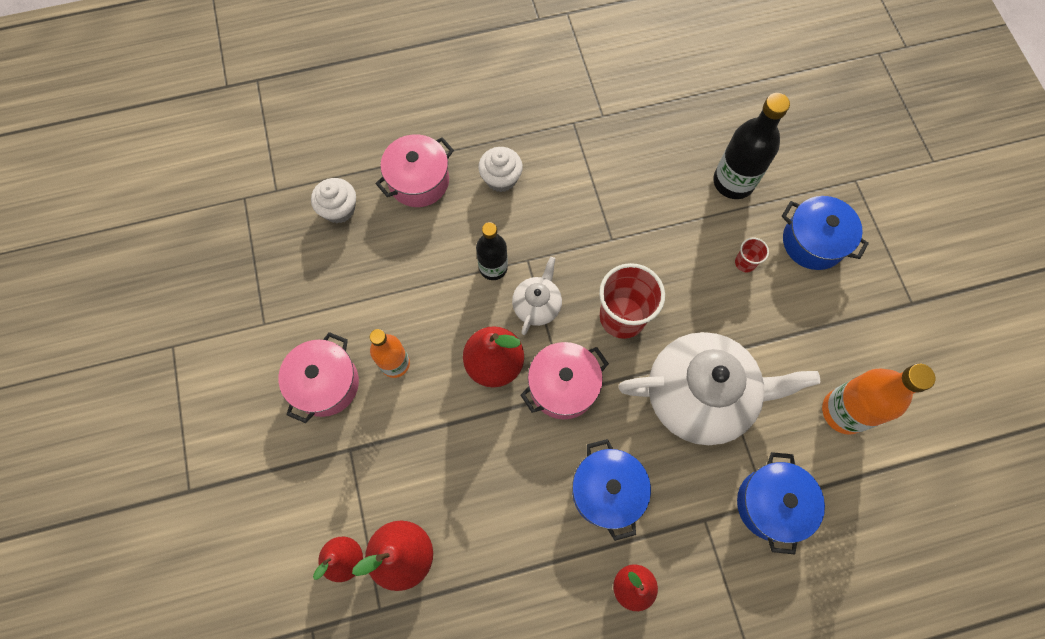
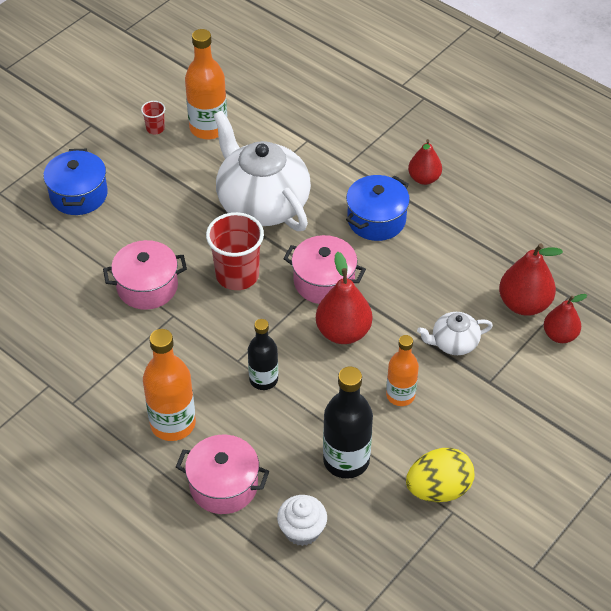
camera: 125 degrees left, 20 degrees down
(290, 328) = (438, 489): none -> yellow egg
(325, 384) = (458, 431): pink pot -> pink pot (147, 287)
(501, 178) = (173, 424): white cupcake -> orange bottle
(537, 305) = (272, 332): white teapot -> white teapot (454, 343)
(733, 182) = (56, 264): black bottle -> black bottle (346, 460)
(745, 263) = (129, 225): red cup -> red cup (155, 128)
(771, 504) = (307, 137): blue pot -> none

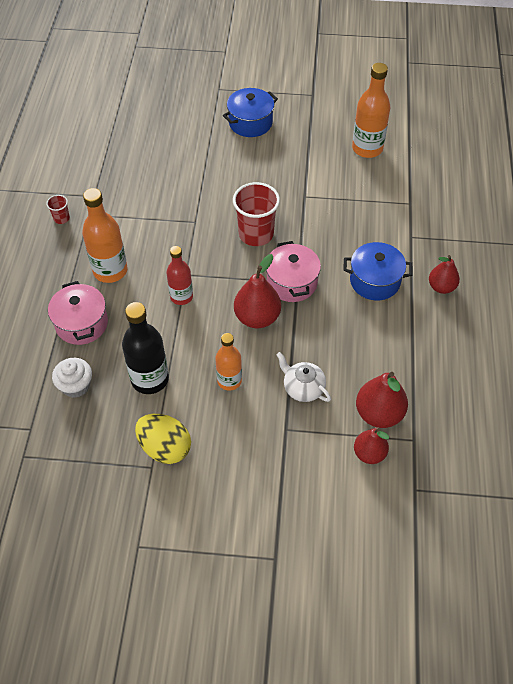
camera: 55 degrees right, 5 degrees up
(147, 287) = (207, 196): pink pot -> none
(155, 128) = (340, 124): red cup -> red cup (61, 218)
(262, 203) = (329, 212): white teapot -> none
(263, 379) = (181, 296): black bottle -> red bottle

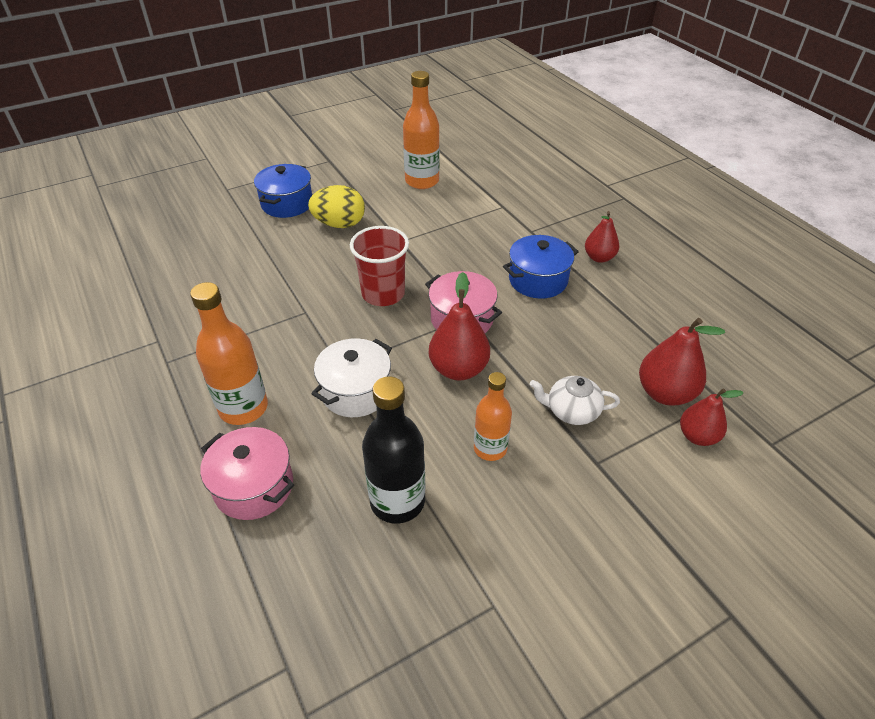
camera: 35 degrees left, 10 degrees down
(61, 218) = (131, 383): red cup -> none
(76, 385) = (307, 567): white cupcake -> none
(165, 448) = (488, 571): yellow egg -> yellow egg (339, 224)
(181, 296) = (356, 391): red bottle -> white pot

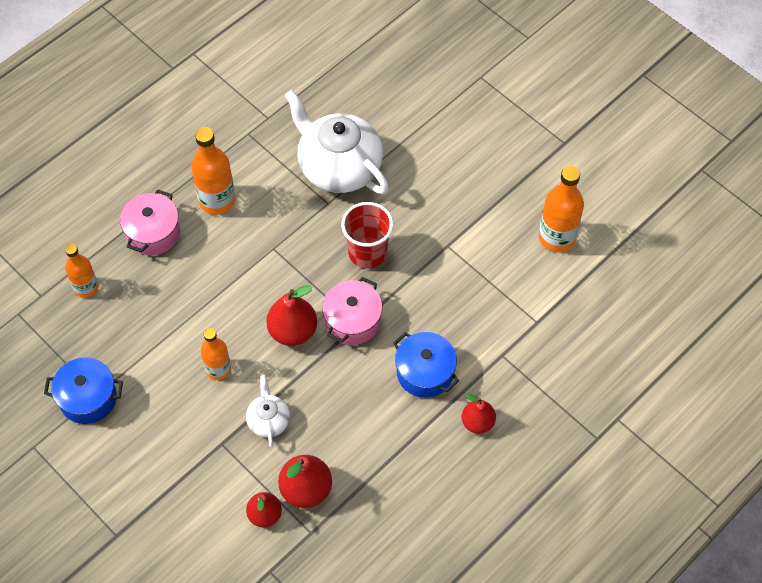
camera: 75 degrees right, 15 degrees up
(264, 296) = (339, 167): none -> white teapot
(287, 204) = (474, 134): blue pot -> blue pot (88, 398)
(303, 592) = (86, 287): none -> orange bottle
(339, 224) = (456, 188): yellow egg -> none
(356, 391) = (251, 266): white pot -> none
(397, 501) = (160, 321): black bottle -> none

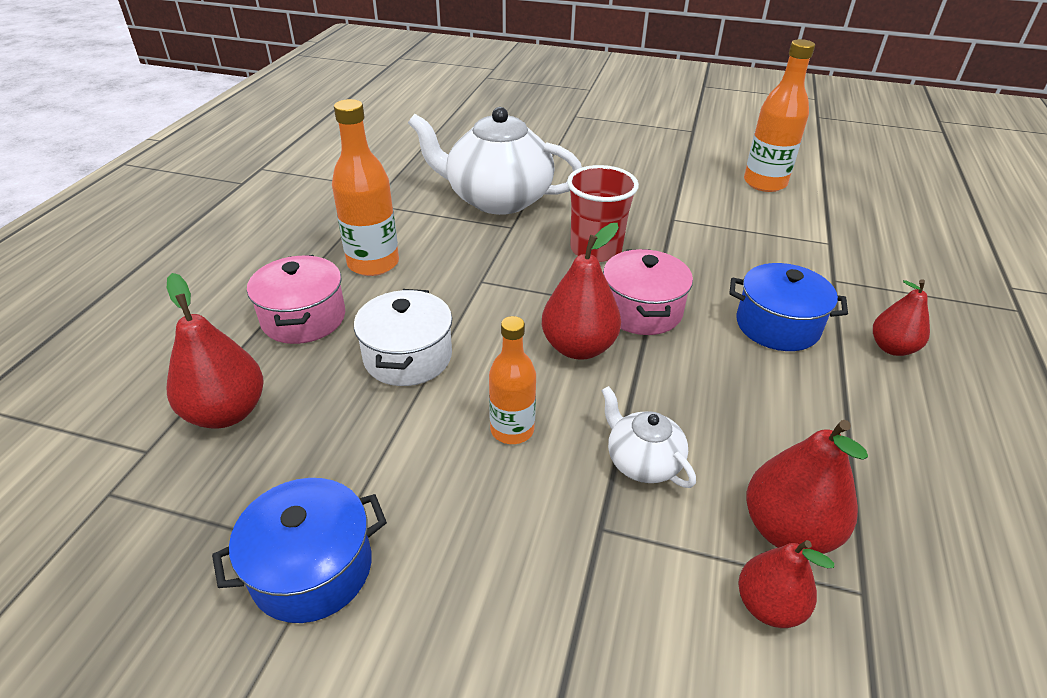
camera: 30 degrees left, 20 degrees down
(86, 287) = (227, 412): orange bottle -> red pear
(194, 292) = (408, 357): none -> white pot

